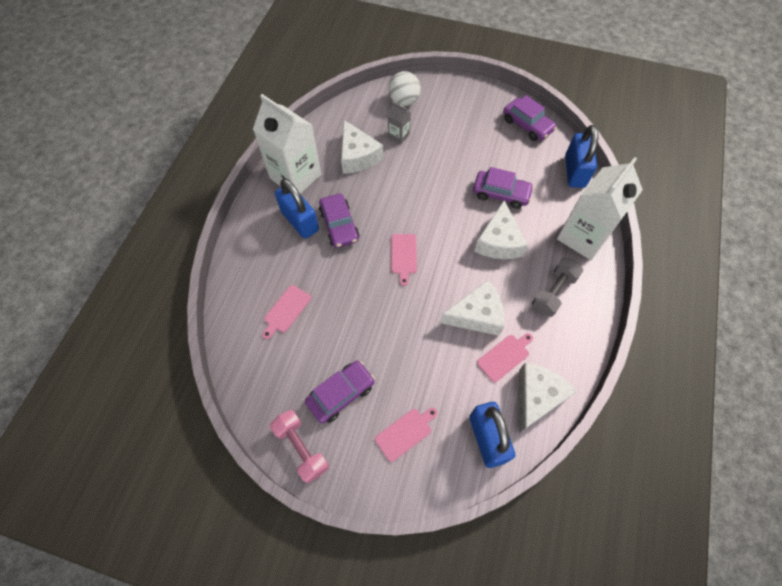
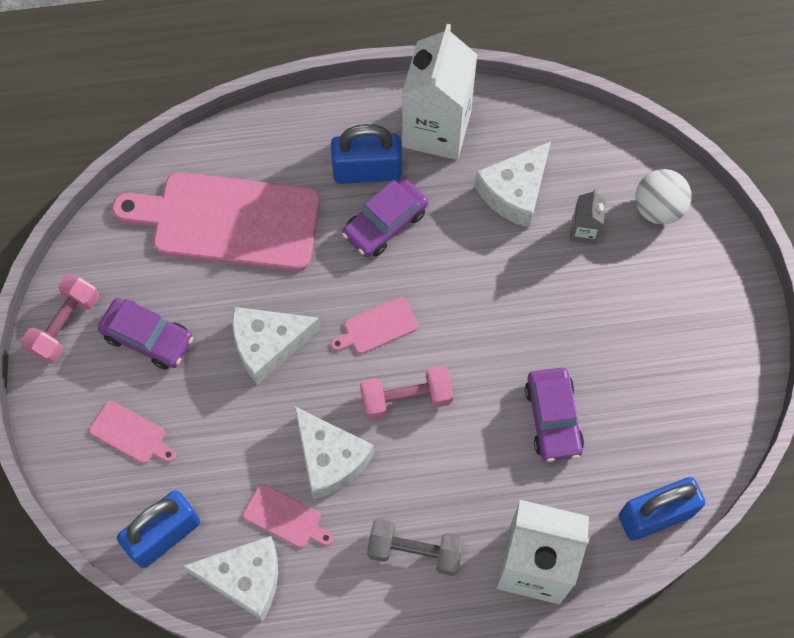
camera: 65 degrees right, 5 degrees up
(286, 310) = (228, 221): pink cutting board -> pink cutting board, size x2.39
(300, 221) = (367, 171): blue padlock -> blue padlock turned 60 degrees clockwise
(456, 259) = (406, 399): none -> pink dumbbell
(498, 241) = (464, 445): white cheese -> white cheese (268, 345)
(527, 125) = (714, 411): purple car -> none

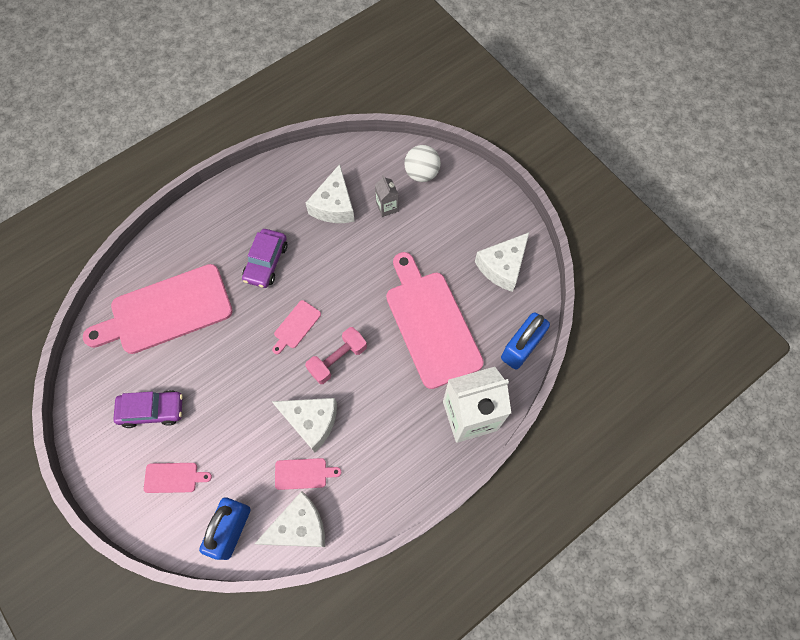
camera: 30 degrees left, 0 degrees up
(65, 325) = (91, 432): pink dumbbell -> none
(268, 345) = (233, 373): white cheese -> white cheese (502, 266)
(367, 171) = (238, 237): blue padlock -> none
(415, 551) = (395, 448): grey dumbbell -> none
(436, 129) = (267, 192): white carton -> none
(553, 418) = (431, 324): purple car -> pink cutting board

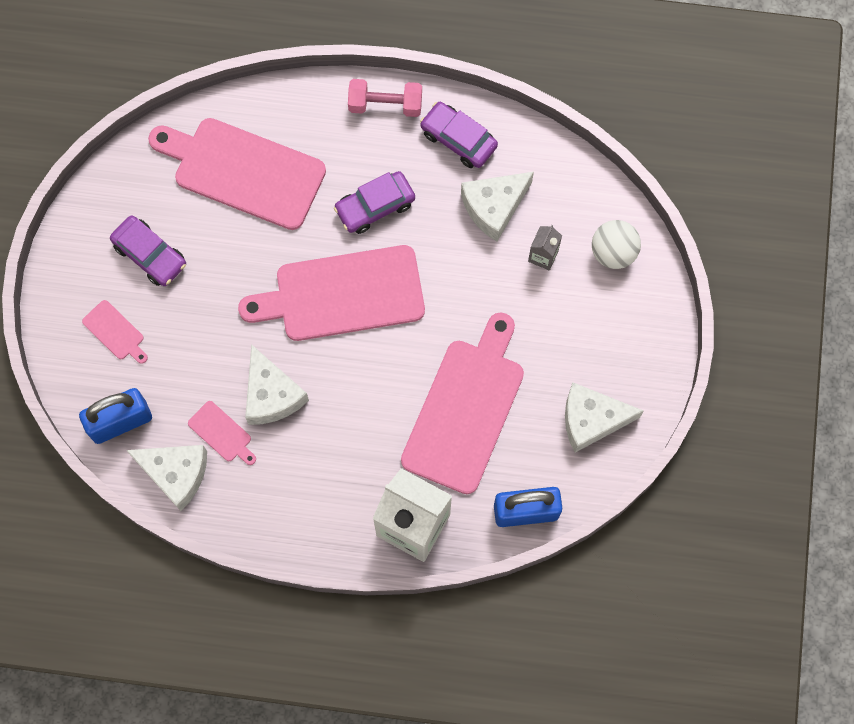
camera: 45 degrees right, 5 degrees up
(278, 188) = (458, 139): none -> purple car
(296, 326) = (342, 294): pink cutting board -> pink cutting board, size x2.39
(337, 359) = (348, 361): pink dumbbell -> pink dumbbell (385, 105)

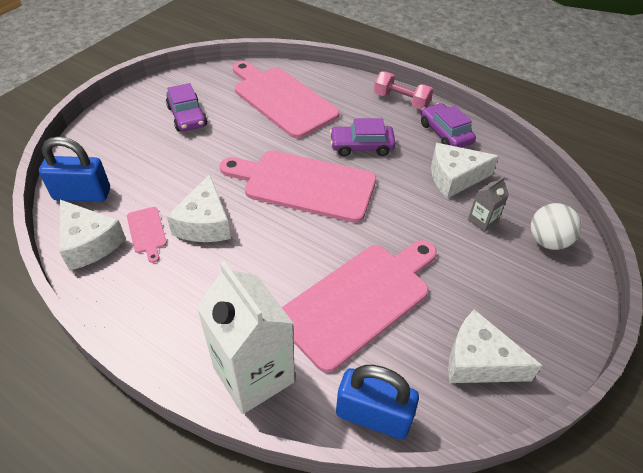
camera: 25 degrees right, 25 degrees down
(115, 332) = (128, 145): pink cutting board -> none

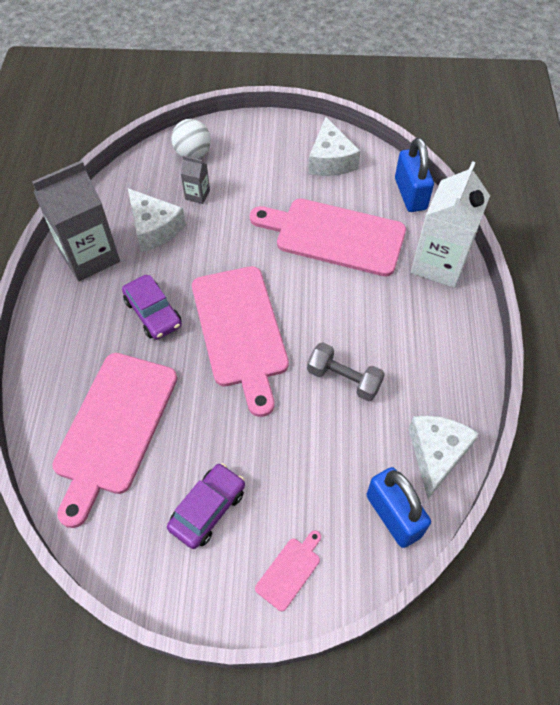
camera: 120 degrees left, 10 degrees up
(147, 232) = (388, 417): pink cutting board -> pink cutting board (290, 571)
(204, 223) = (344, 379): white cheese -> grey dumbbell
(401, 101) = (51, 313): pink dumbbell -> none
(445, 133) = (89, 256): purple car -> grey carton

